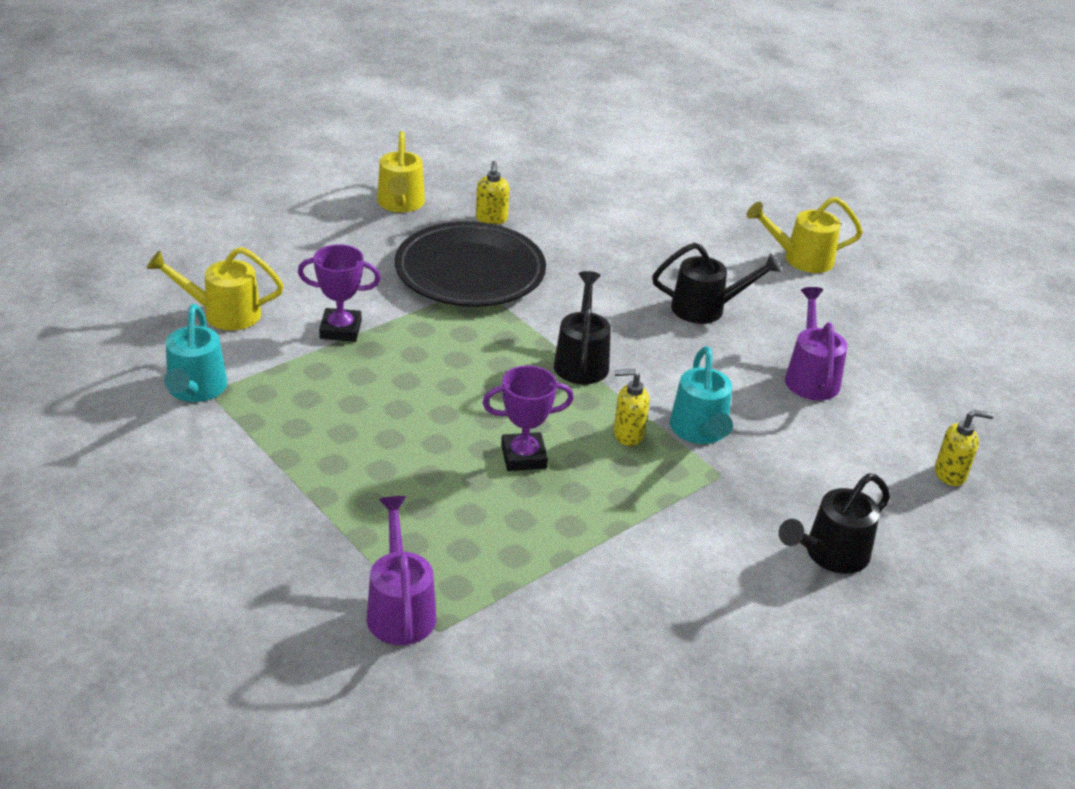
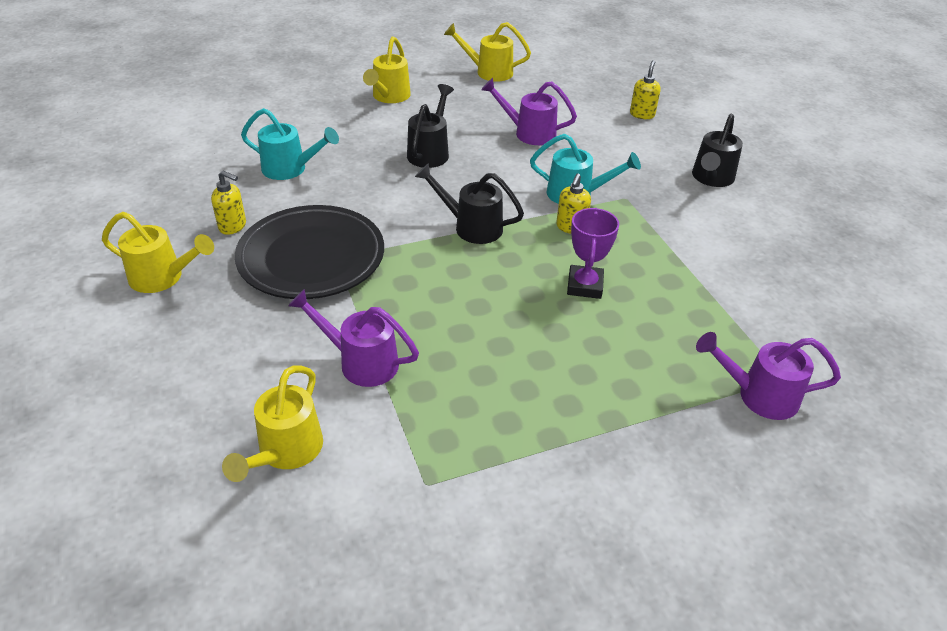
camera: 70 degrees left, 5 degrees up
(195, 390) = (418, 497): turquoise watering can -> turquoise watering can (290, 169)
(340, 330) = (361, 362): purple trophy -> purple watering can
(830, 554) = (711, 178): black watering can -> black watering can turned 45 degrees clockwise
(936, 322) = (489, 72): none -> yellow watering can

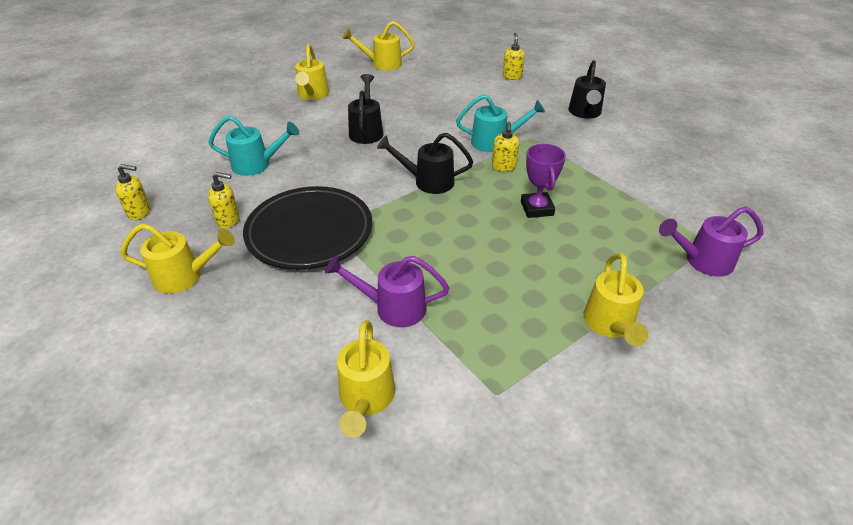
camera: 15 degrees left, 0 degrees up
(147, 198) = (140, 212): none -> yellow soap dispenser
(529, 133) = (436, 103): purple watering can -> none
(598, 442) = (610, 325): none -> yellow watering can

